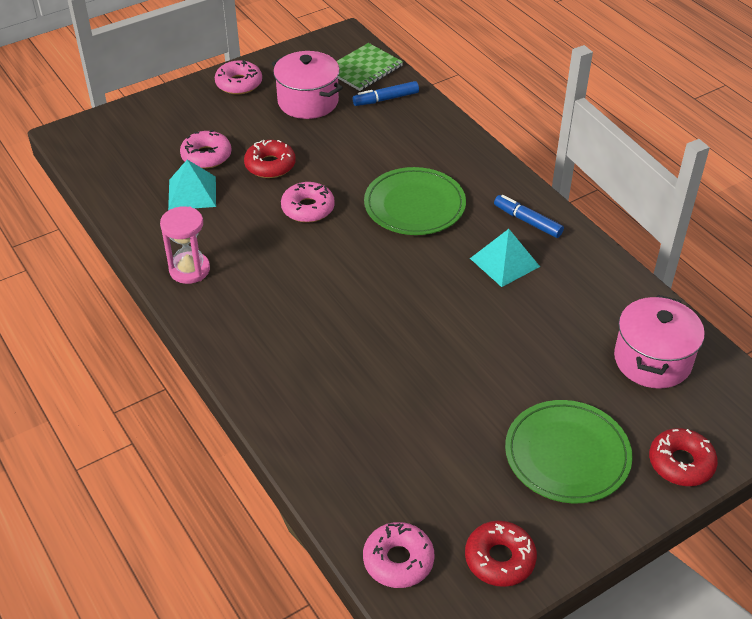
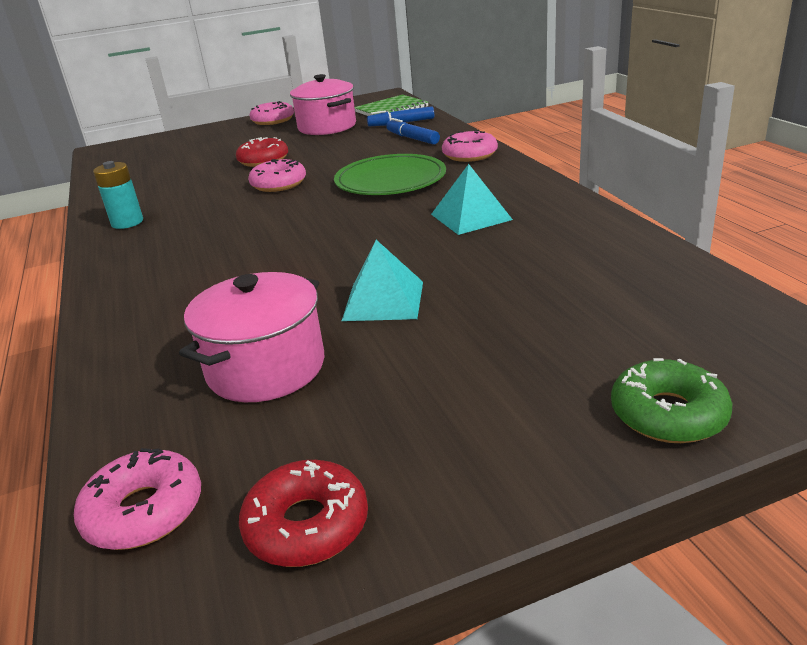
camera: 15 degrees right, 15 degrees down
(189, 270) = (127, 222): pink hourglass -> turquoise battery
(192, 193) = (176, 177): turquoise pyramid -> turquoise pyramid (383, 300)
(206, 156) = (209, 157): pink donut -> pink donut (470, 155)
(527, 221) = (511, 189): blue marker -> blue marker (412, 138)
(567, 455) = (480, 393): green plate -> none
(652, 360) = (641, 298): pink pot -> pink pot (266, 368)
(681, 463) = (668, 414): red donut -> green donut

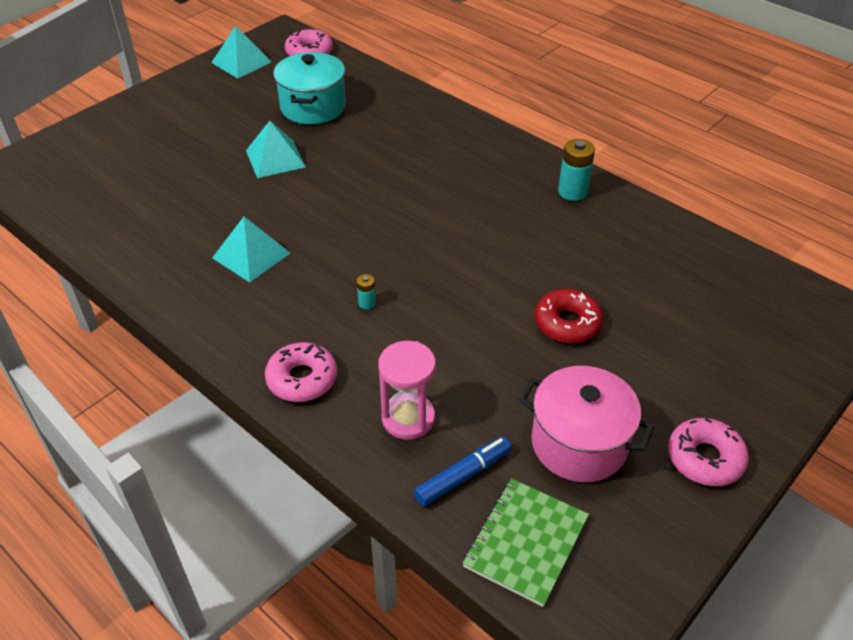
camera: 150 degrees right, 15 degrees up
(266, 368) = (313, 107): pink pot -> turquoise pot
(279, 184) = (490, 275): pink donut -> none
(307, 525) = (241, 62): red donut -> turquoise pyramid
(390, 180) = (367, 303): green plate -> turquoise battery
(412, 138) = (408, 418): blue marker -> pink hourglass
(668, 414) = (100, 126): green donut -> none

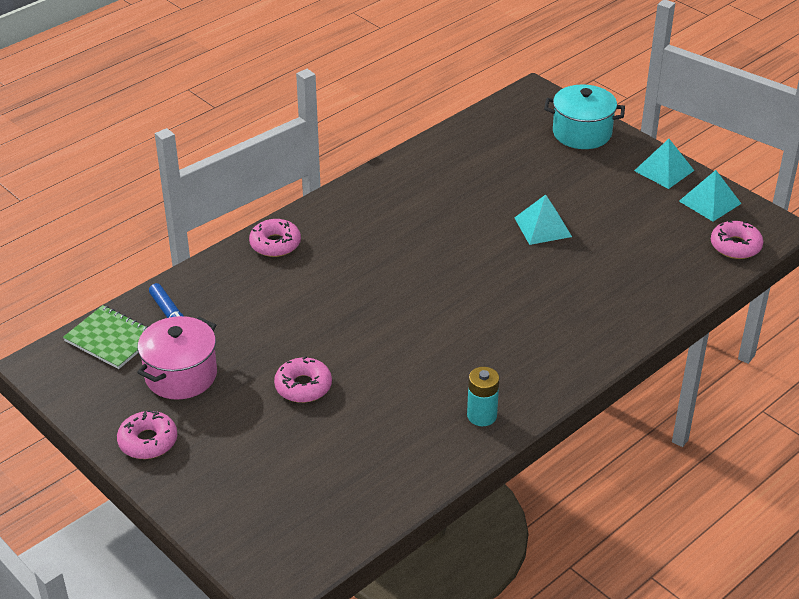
camera: 95 degrees right, 5 degrees down
(251, 255) = (411, 217): turquoise pyramid -> turquoise pyramid (664, 170)
(313, 107) = (628, 249): turquoise pot -> turquoise pot (582, 133)
(367, 303) = (347, 276): turquoise battery -> none
(408, 418) = (226, 292): pink hourglass -> none
(567, 323) = (303, 386): red donut -> pink donut

